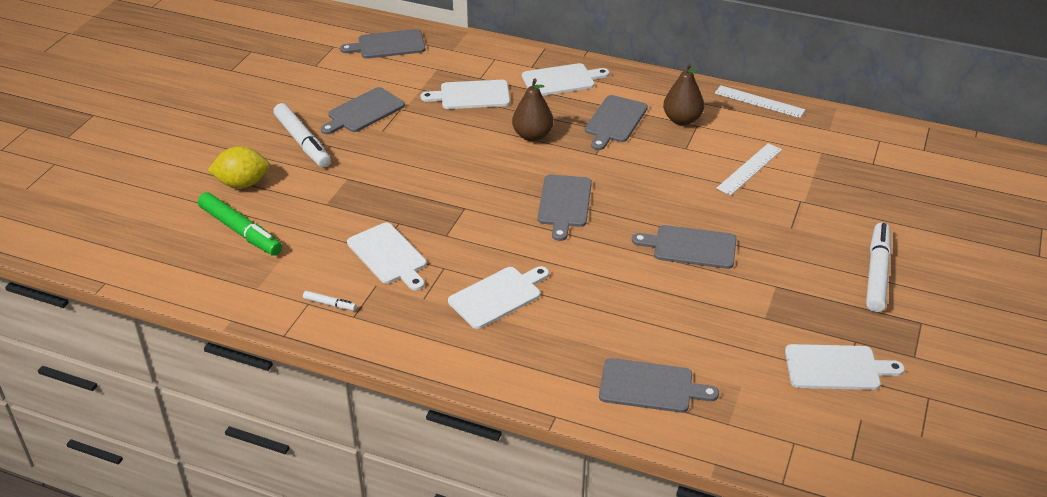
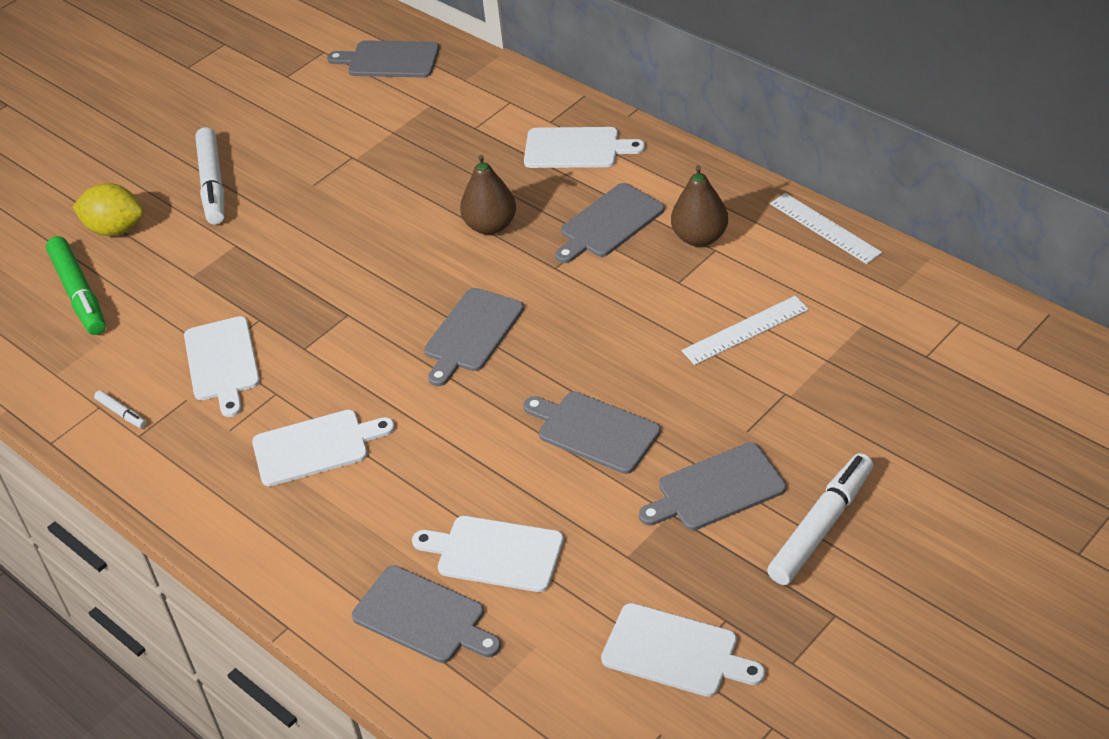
camera: 25 degrees right, 5 degrees up
(363, 111) = (306, 153): grey cutting board -> grey cutting board (716, 489)
(471, 95) = (449, 152): white cutting board -> white cutting board (495, 553)

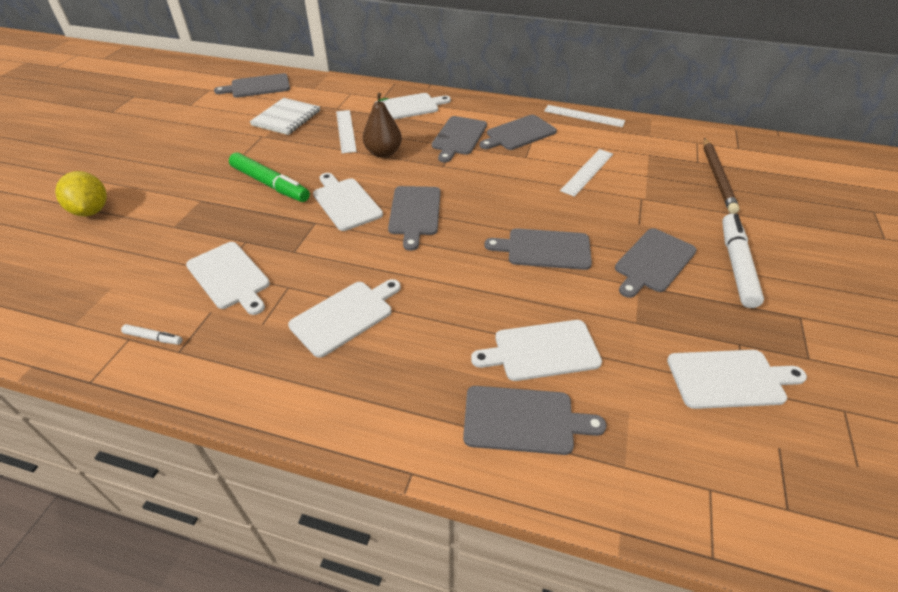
camera: 30 degrees left, 0 degrees up
(79, 293) = (74, 259): green marker -> green marker (269, 184)
(115, 229) = (91, 210): yellow lemon -> yellow lemon turned 75 degrees clockwise
(213, 183) = (162, 168): white marker -> none
(398, 131) = (286, 118): none -> white notebook
(399, 294) = (346, 202): none -> white cutting board
(463, 174) = (345, 131): none -> white ruler
(699, 237) = (518, 133): brown pear -> grey cutting board
(929, 390) = (717, 177): none -> brown pencil

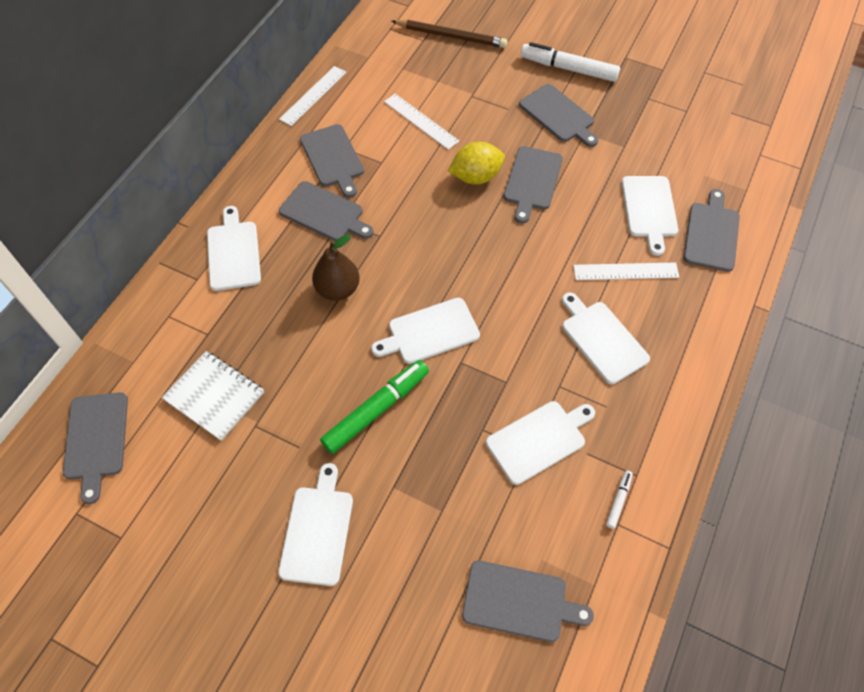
camera: 80 degrees left, 15 degrees up
(91, 210) = (389, 621): yellow lemon -> yellow lemon (476, 177)
(345, 131) = (273, 326): white ruler -> white ruler (625, 271)
(414, 213) = (461, 271): grey cutting board -> grey cutting board (519, 602)
(729, 379) = (679, 115): white cutting board -> white cutting board (318, 530)

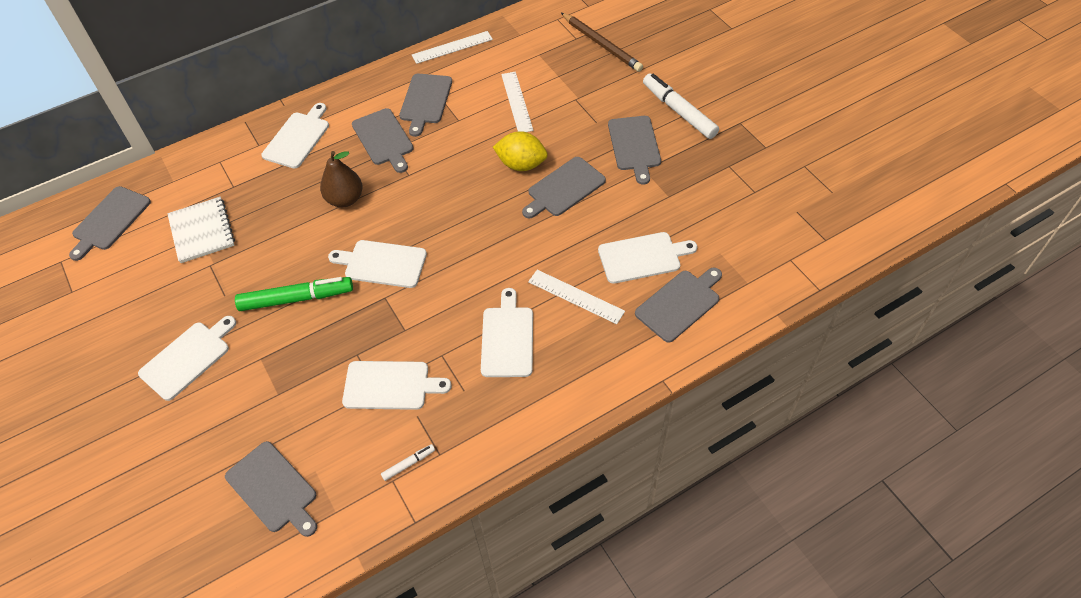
camera: 35 degrees right, 5 degrees down
(649, 209) = (642, 257): white cutting board -> white cutting board turned 135 degrees counterclockwise

